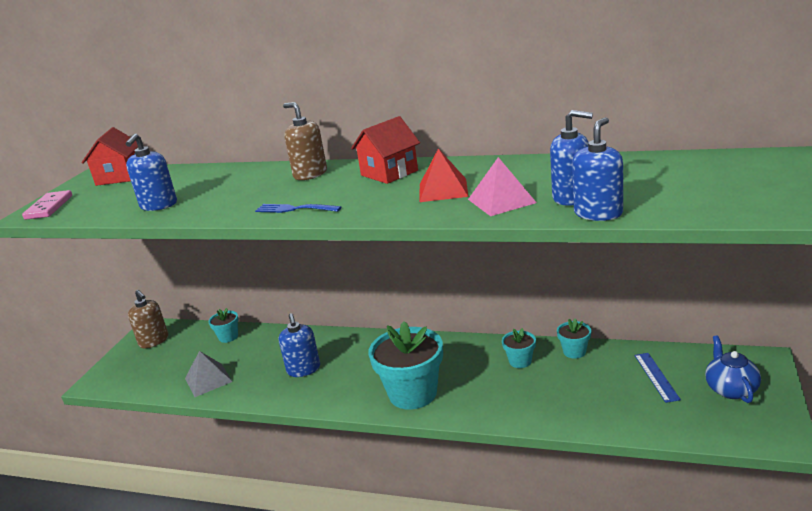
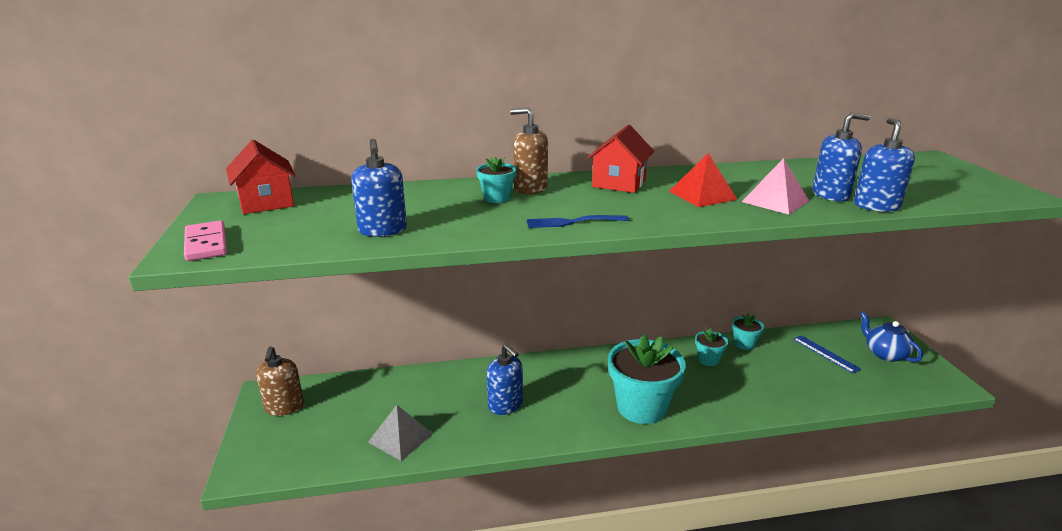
camera: 30 degrees left, 0 degrees up
(154, 341) = (284, 407): brown soap dispenser -> brown soap dispenser turned 60 degrees clockwise
(228, 337) = (382, 386): turquoise flower pot -> turquoise flower pot (497, 198)

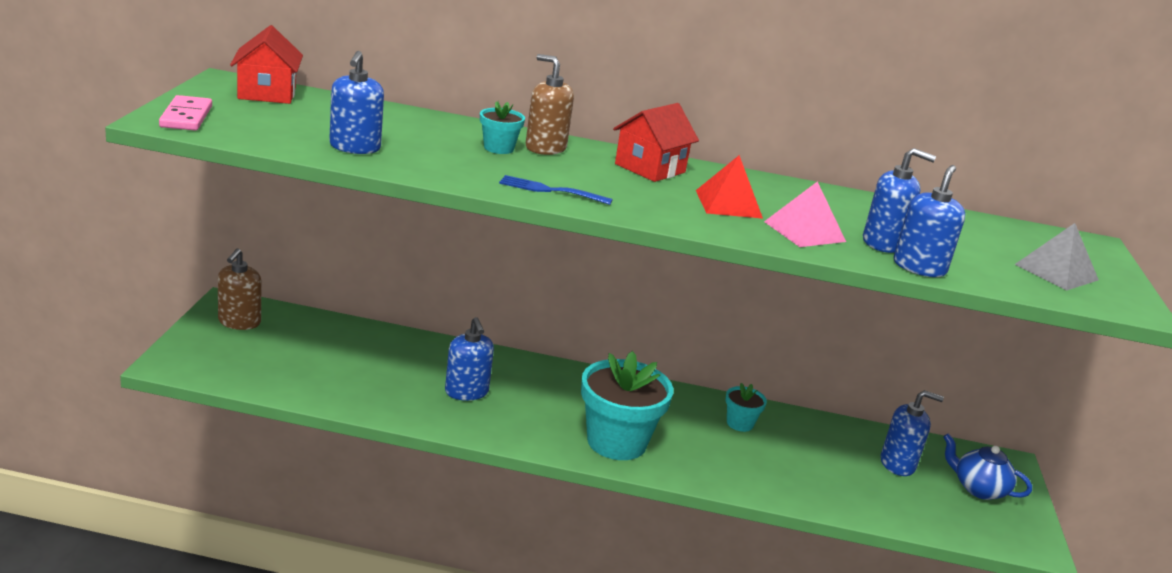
camera: 15 degrees right, 0 degrees up
(400, 437) = (337, 385): grey pyramid -> grey pyramid (1056, 272)
(744, 344) = (801, 422): turquoise flower pot -> none
(825, 354) = (897, 464): blue ruler -> blue soap dispenser
(885, 354) = (978, 489): blue teapot -> blue teapot turned 45 degrees counterclockwise

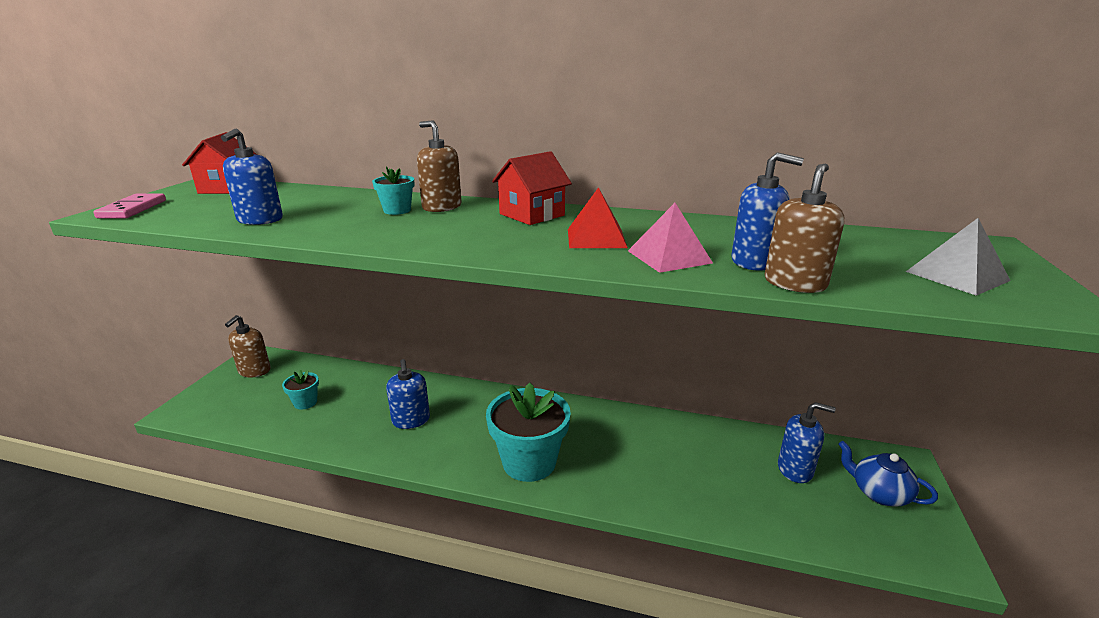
camera: 10 degrees right, 0 degrees up
(551, 191) = (420, 240): blue fork -> none
(740, 423) = (646, 435): turquoise flower pot -> turquoise flower pot (305, 402)
(919, 267) = (795, 283): blue soap dispenser -> brown soap dispenser

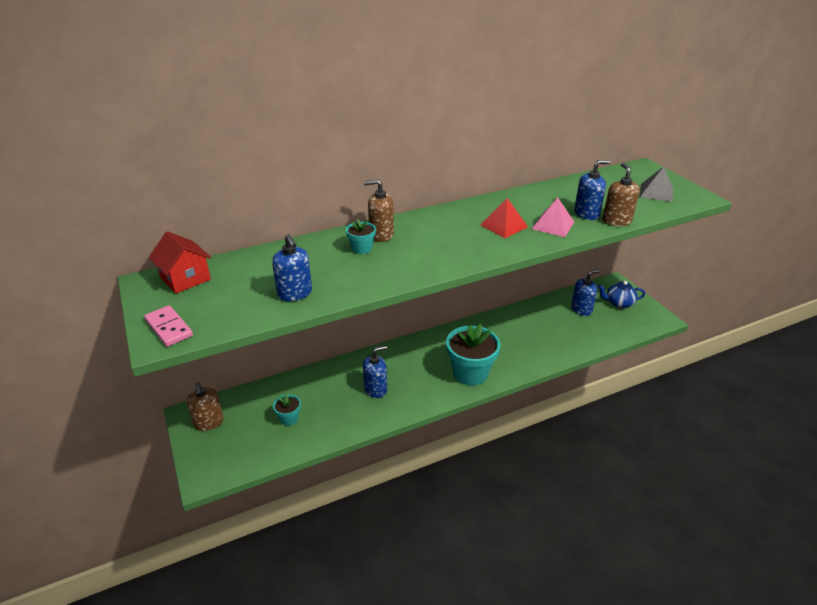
camera: 40 degrees left, 10 degrees up
(411, 420) = (375, 389): blue soap dispenser -> blue soap dispenser turned 60 degrees counterclockwise
(532, 215) = (442, 221): red house -> none

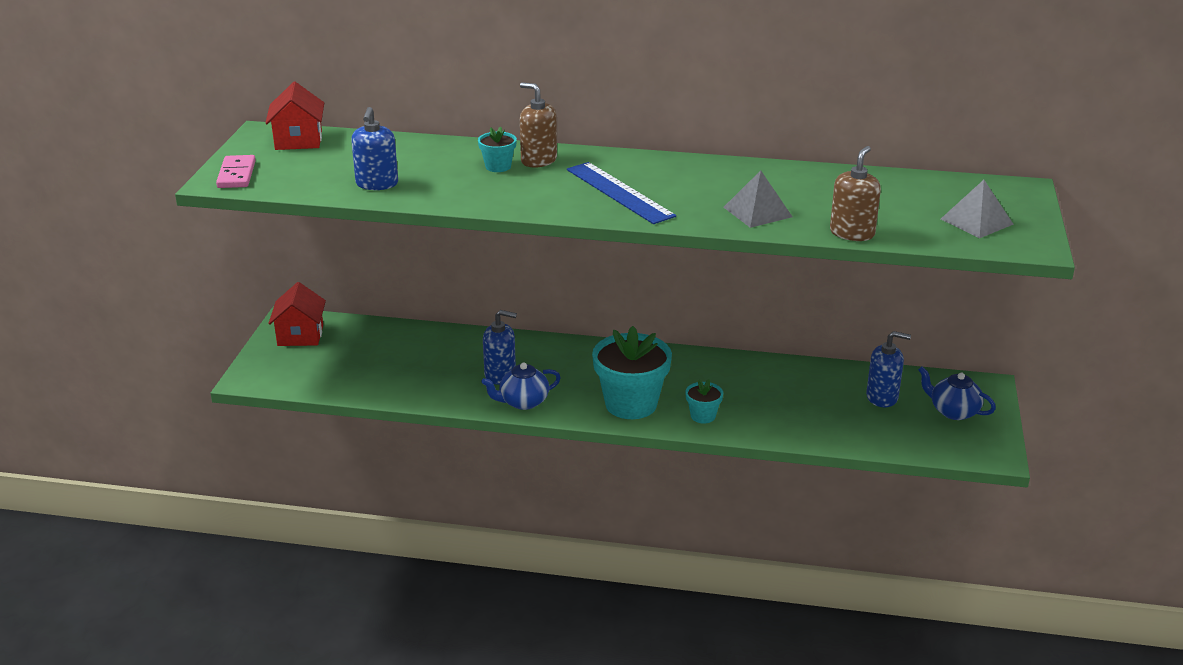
camera: 35 degrees right, 5 degrees down
(209, 422) = (300, 335): brown soap dispenser -> red house
(289, 418) = (379, 364): turquoise flower pot -> turquoise flower pot (703, 416)
(409, 402) = (523, 402): none -> blue teapot
(462, 240) = (619, 192): none -> blue ruler
(504, 226) = (694, 194): red pyramid -> none
(553, 225) = (757, 212): pink pyramid -> grey pyramid
(586, 214) = (825, 214): blue soap dispenser -> none

